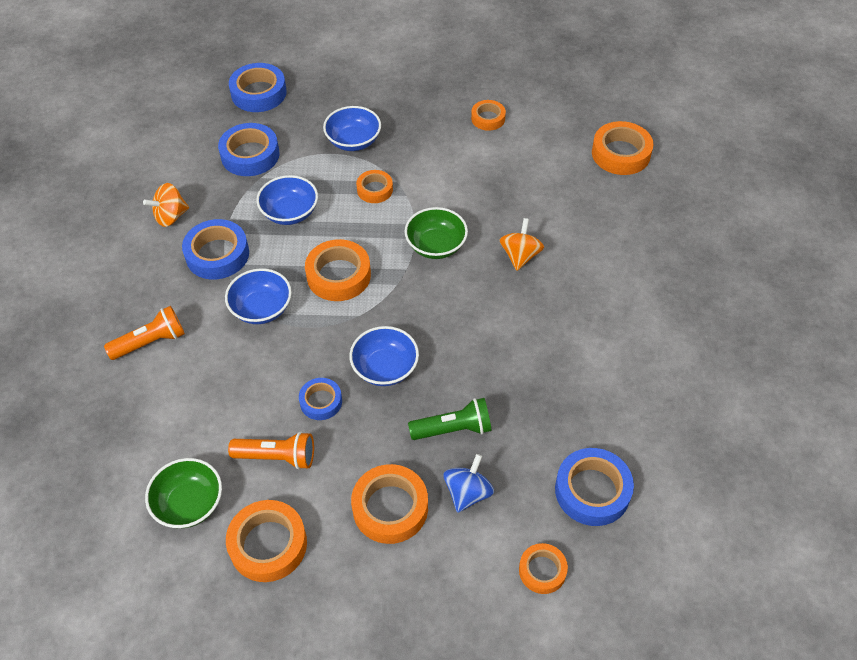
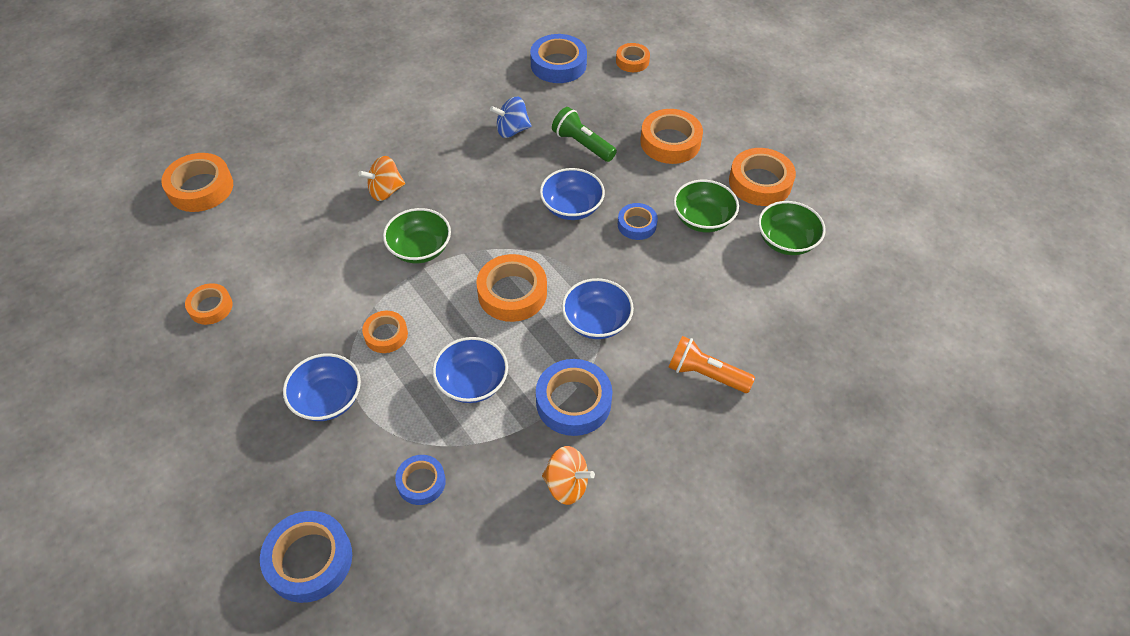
camera: 130 degrees left, 0 degrees up
(250, 155) = (421, 482): blue tape -> blue tape, size x0.60
(277, 457) = (702, 219): orange flashlight -> green bowl
(467, 493) = (620, 114): blue spinning top -> blue spinning top (512, 130)

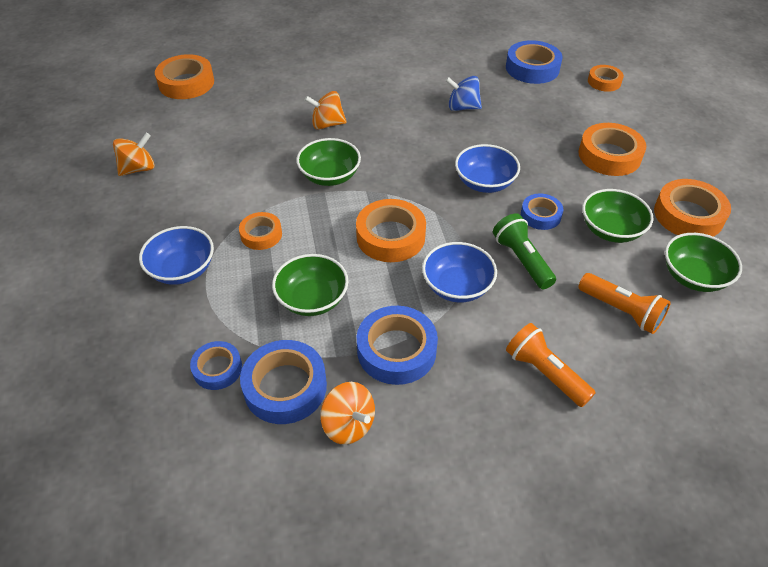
camera: 25 degrees right, 5 degrees down
(210, 307) = (138, 169): orange tape -> orange spinning top
(309, 560) = (84, 397): blue tape -> blue tape (285, 387)
(472, 382) = (312, 299): blue bowl -> green bowl
(582, 144) = (521, 135): green flashlight -> green flashlight (522, 260)
(742, 294) = (621, 311): none -> orange flashlight

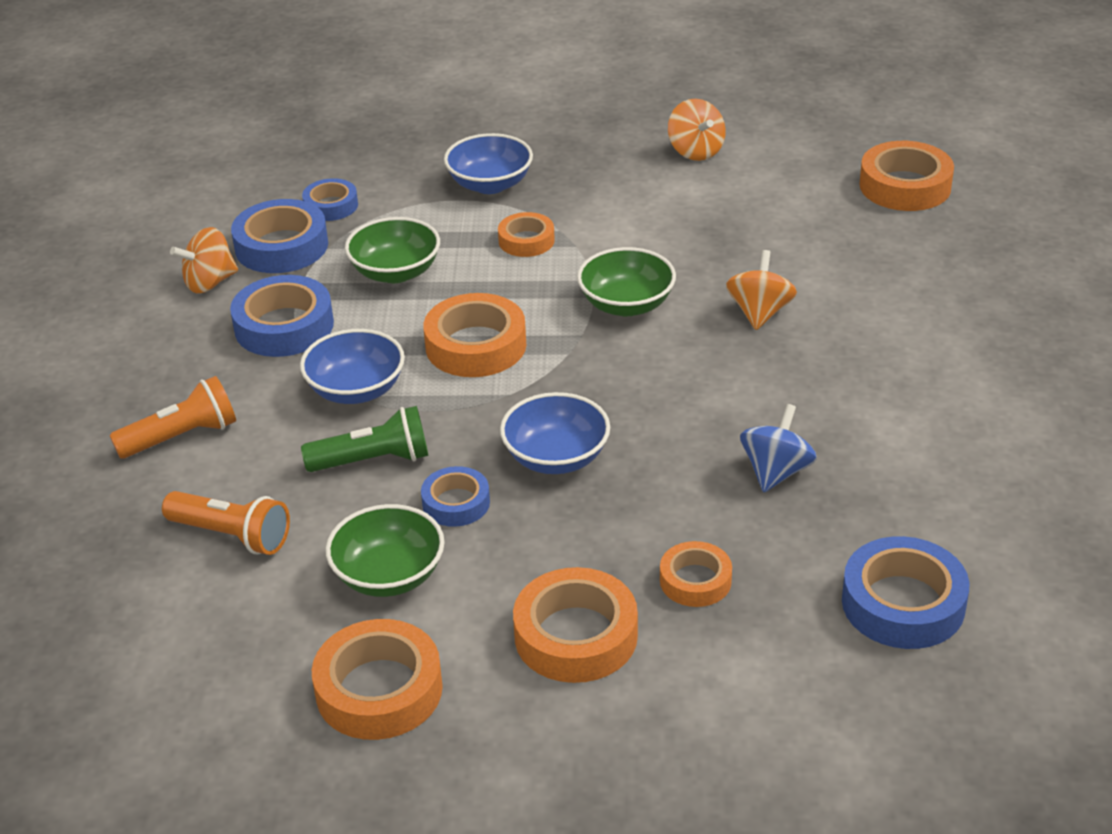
camera: 105 degrees right, 10 degrees down
(604, 82) = (831, 710): orange tape -> orange tape (695, 580)
(621, 311) = (232, 535): orange flashlight -> orange flashlight turned 120 degrees counterclockwise
(693, 276) = (248, 640): green bowl -> none

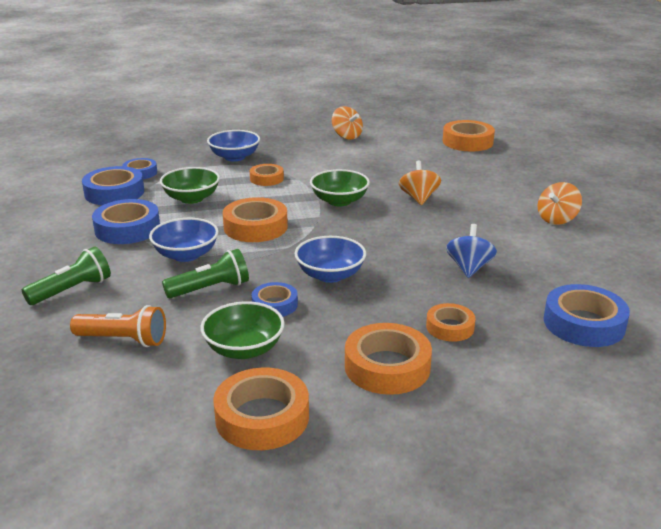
camera: 15 degrees left, 10 degrees down
(181, 437) = (72, 290): orange flashlight -> green flashlight
(209, 283) = (71, 213): orange spinning top -> orange spinning top (557, 219)

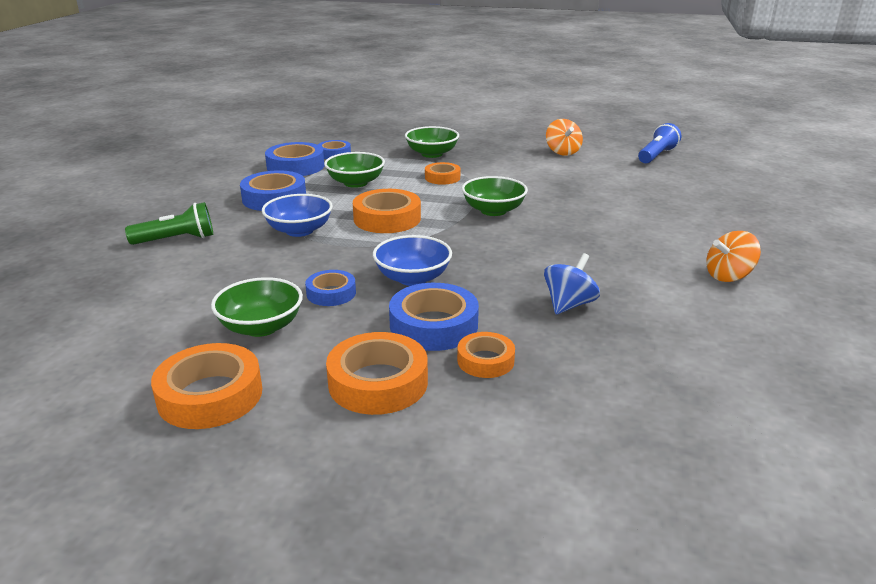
camera: 25 degrees right, 0 degrees up
(123, 340) = (171, 291): orange flashlight -> none
(210, 289) = (289, 265): green flashlight -> none
(234, 157) = (432, 154): blue bowl -> green bowl
(418, 198) = (581, 223): orange spinning top -> none
(424, 127) = (656, 155): none -> blue flashlight
(467, 142) = (694, 177): orange tape -> none
(583, 323) = (652, 399): blue tape -> blue tape (433, 325)

